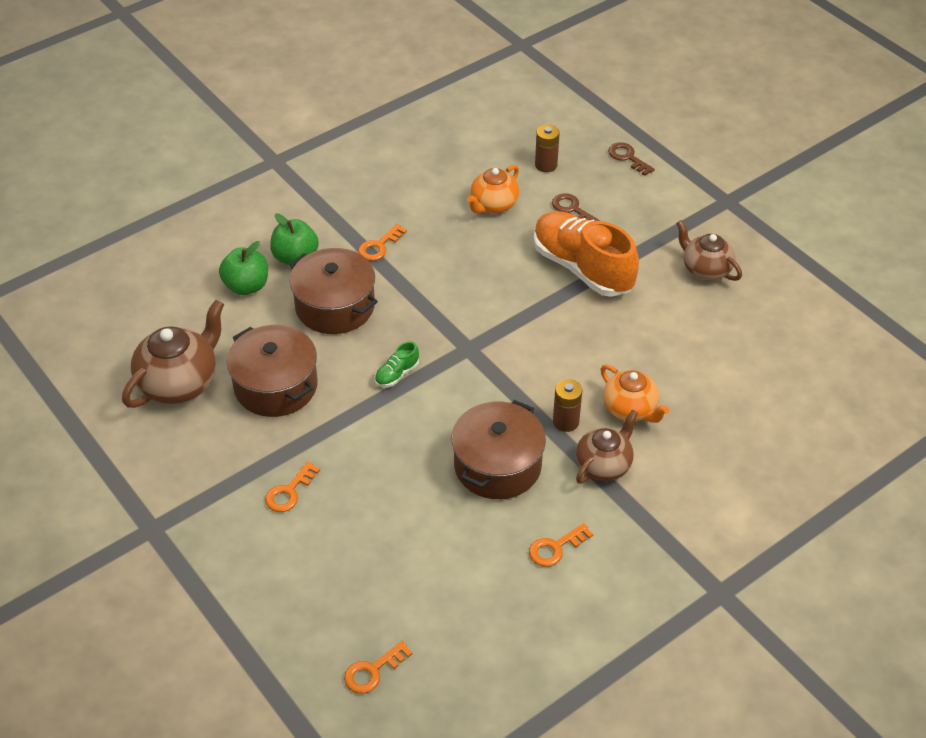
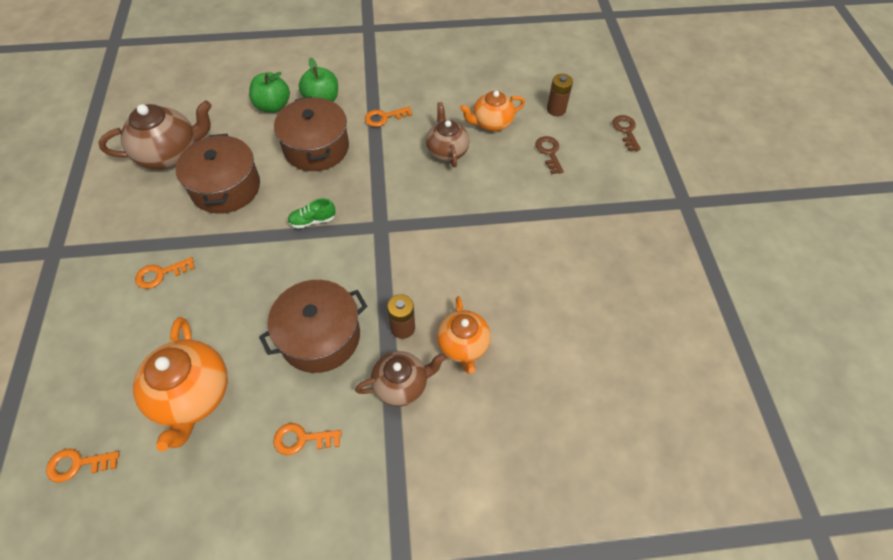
camera: 30 degrees right, 10 degrees up
(425, 568) = (192, 396): none -> orange teapot
(582, 268) = (520, 203): orange shoe -> none
(705, 269) = (621, 253): brown teapot -> brown teapot (447, 151)

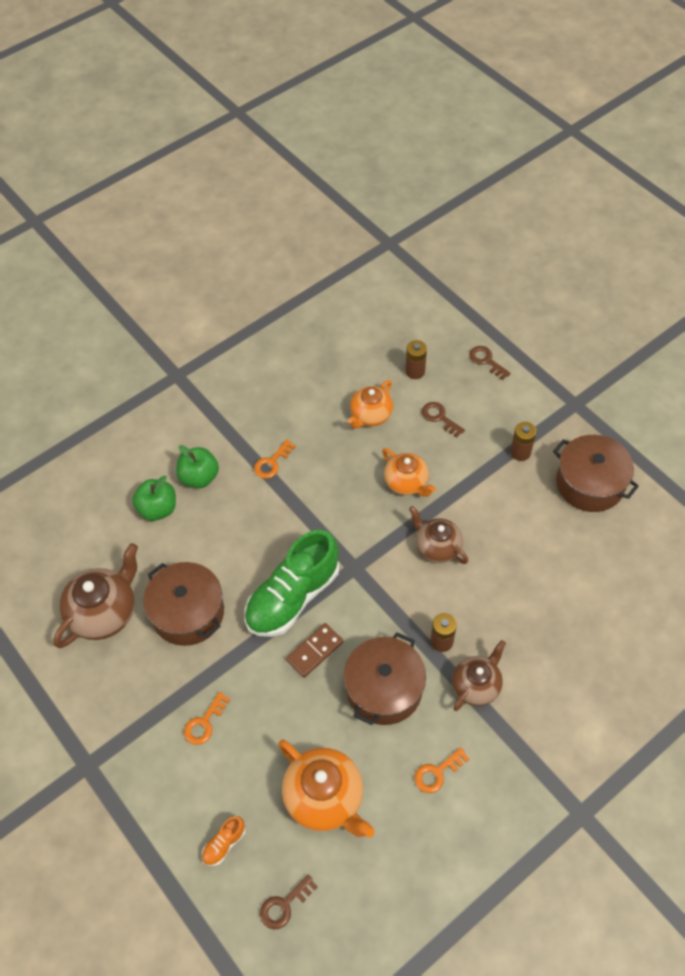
camera: 30 degrees left, 0 degrees up
(78, 464) = (284, 905): orange key -> brown key
(84, 378) = (224, 844): none -> orange shoe
(292, 272) = (315, 651): none -> brown domino
(312, 220) = (293, 597): green shoe -> green shoe, size x2.48
(316, 147) = (236, 527): brown pot -> brown pot (590, 483)
(447, 151) = (353, 464): brown teapot -> brown teapot (437, 547)
(463, 345) = (497, 626): orange teapot -> orange teapot (406, 483)
(601, 214) = (520, 452): none -> brown battery

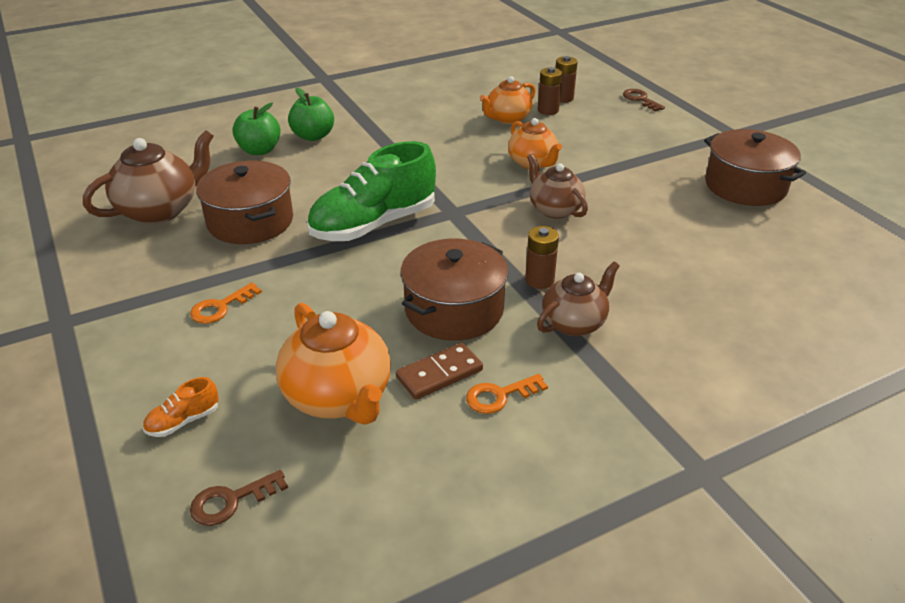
camera: 10 degrees right, 20 degrees down
(272, 463) = (392, 135): orange key -> none
(315, 651) = (381, 268): brown domino -> brown domino (439, 374)
(439, 417) = (581, 127): brown key -> none
(520, 452) = (666, 157): brown battery -> brown battery (548, 110)

